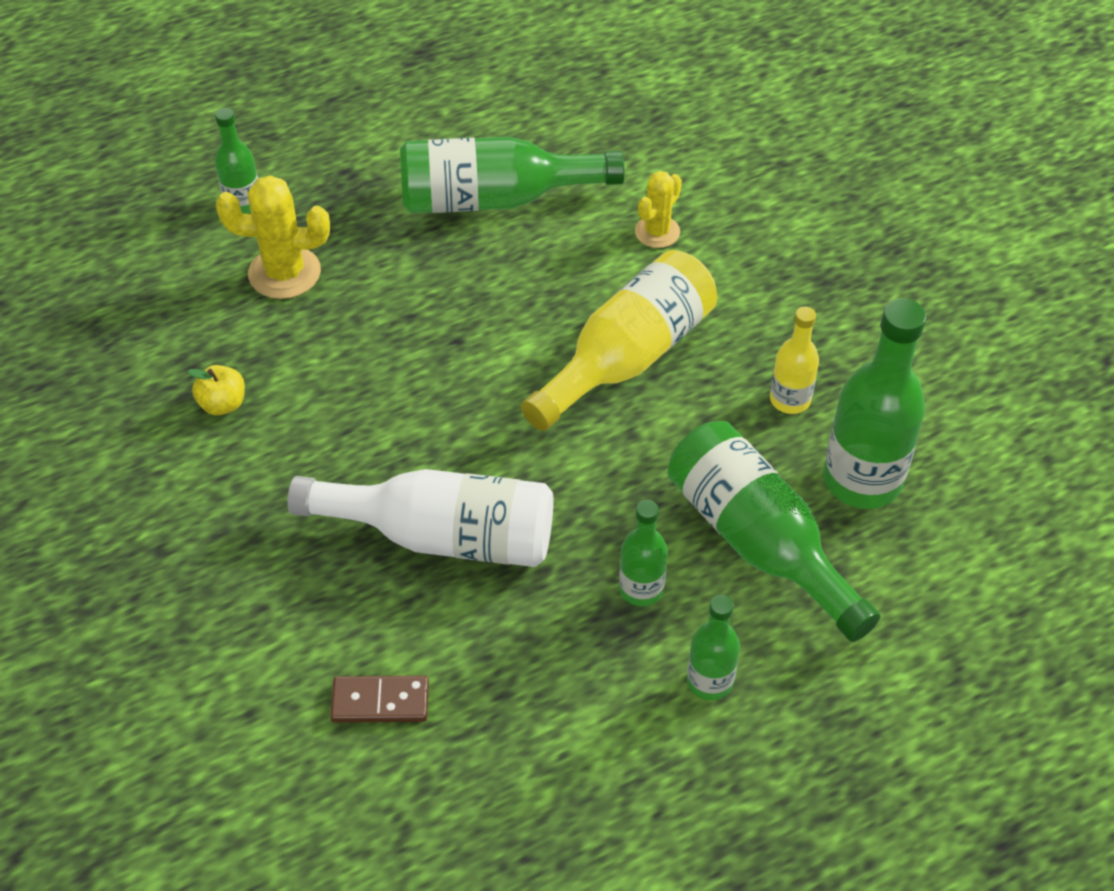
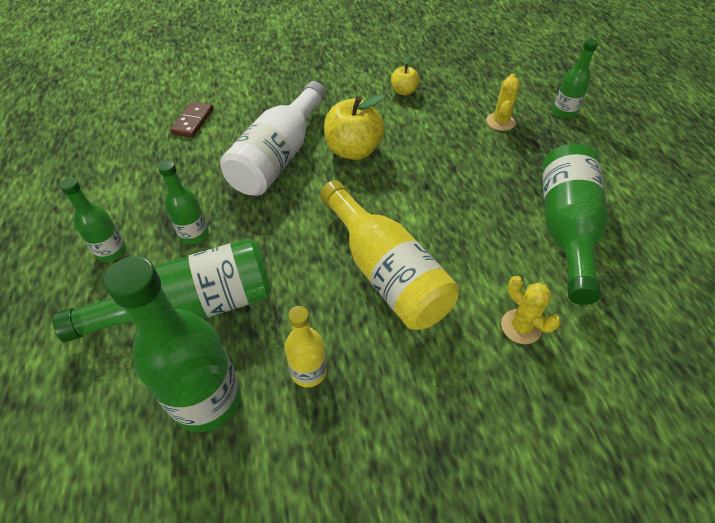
camera: 105 degrees right, 0 degrees up
(284, 273) = (500, 122): yellow cactus -> yellow cactus, size x0.64
(400, 441) = (353, 150): none -> yellow apple

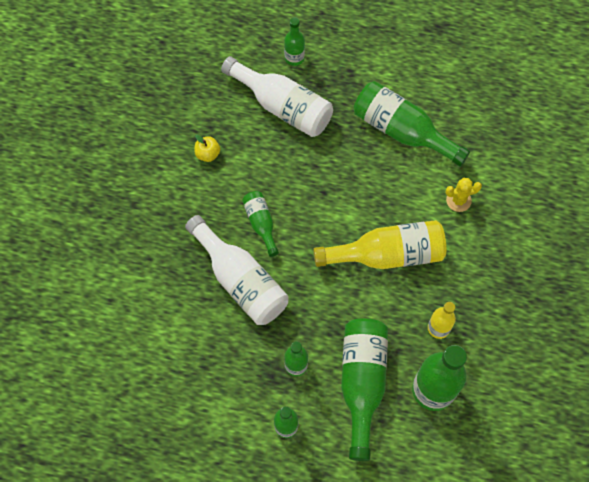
camera: 65 degrees left, 15 degrees up
(193, 121) = (158, 333): brown domino -> none
(353, 150) = (261, 224): yellow apple -> green bottle
(500, 122) = (282, 107): yellow cactus -> white bottle

